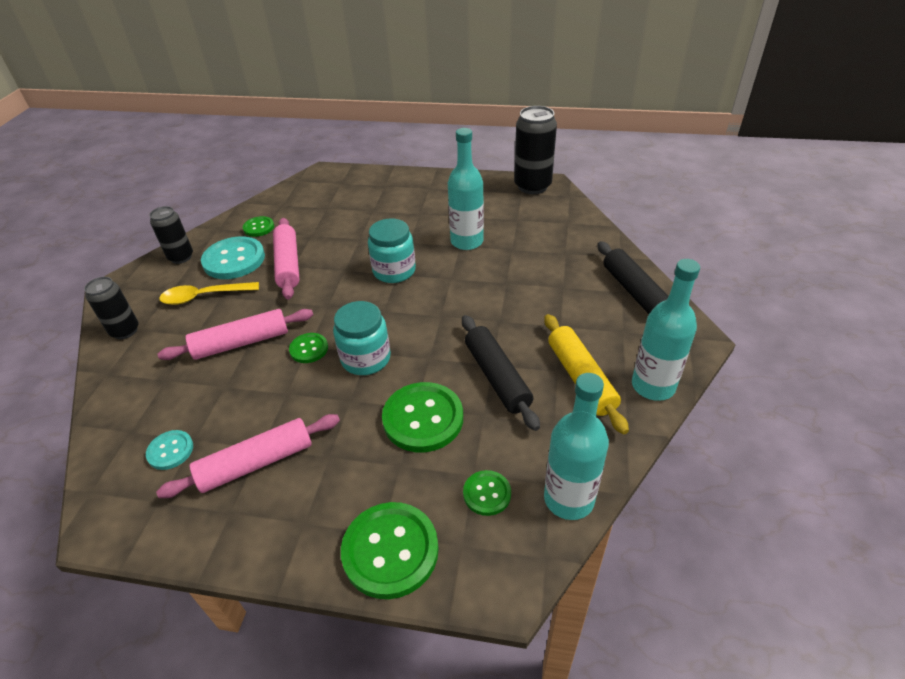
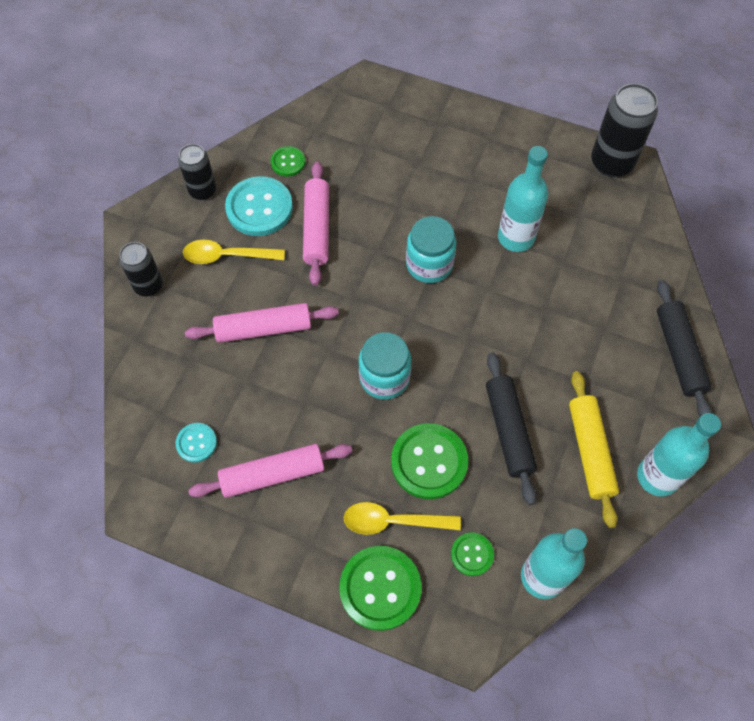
camera: 10 degrees right, 20 degrees up
(309, 349) = (329, 352): green button -> none
(395, 480) = (393, 521): none -> yellow spoon

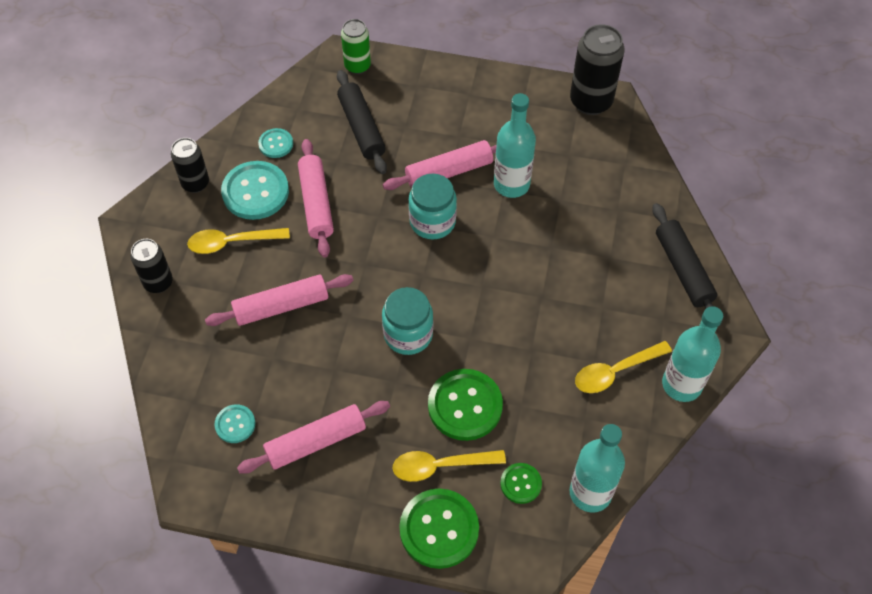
camera: 10 degrees left, 5 degrees down
(288, 162) = (276, 144): green button -> turquoise button
(382, 94) = (357, 66): none -> green can
(454, 215) = (449, 171): none -> pink rolling pin
(508, 430) = (535, 365): black rolling pin -> black rolling pin (361, 128)
(590, 451) = (615, 371): yellow rolling pin -> yellow spoon

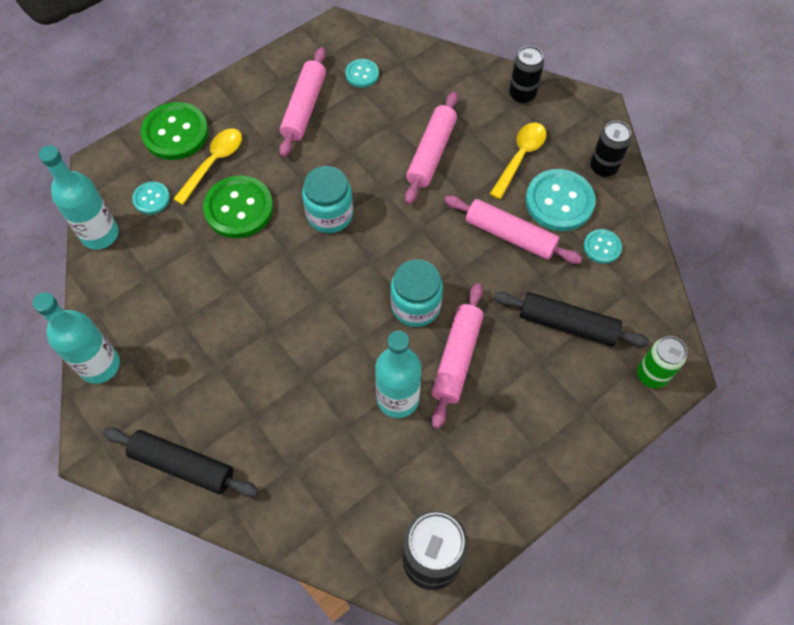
camera: 130 degrees right, 5 degrees up
(520, 484) = (151, 199): green button -> turquoise button
(615, 371) = (158, 328): yellow spoon -> none

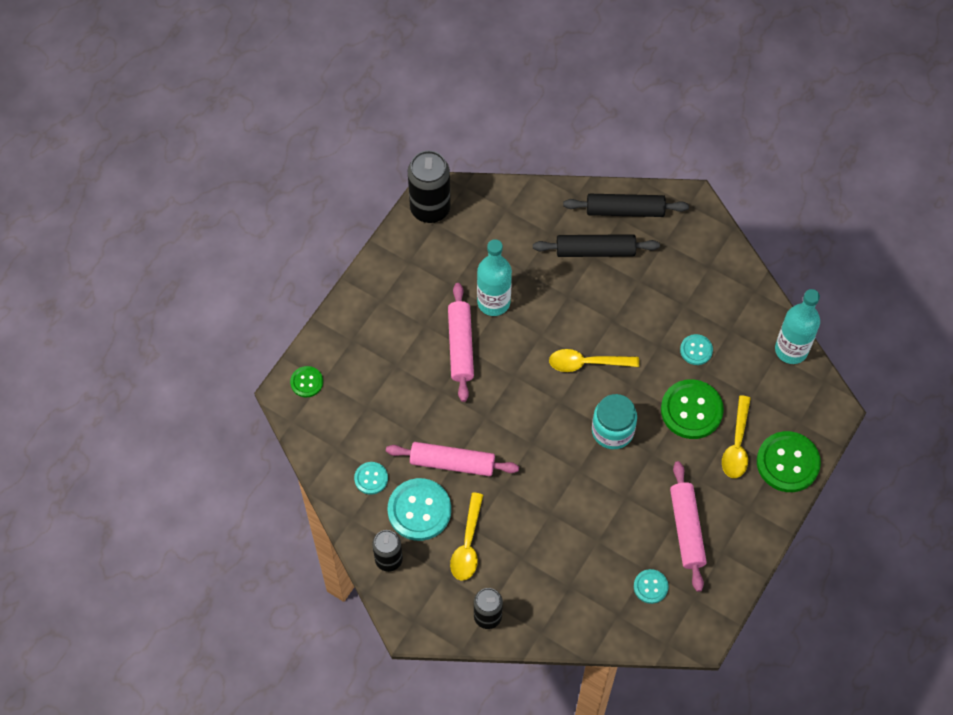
camera: 160 degrees right, 0 degrees up
(100, 365) = (724, 254): turquoise bottle -> none
(151, 199) = (769, 394): turquoise button -> turquoise button (696, 350)
(322, 291) = (587, 363): none -> yellow spoon
(415, 305) = (508, 376): turquoise jar -> none
(431, 153) = (550, 521): pink rolling pin -> none
(568, 324) = (382, 401): black rolling pin -> black rolling pin (595, 251)
(651, 375) = (306, 382): green can -> green button

